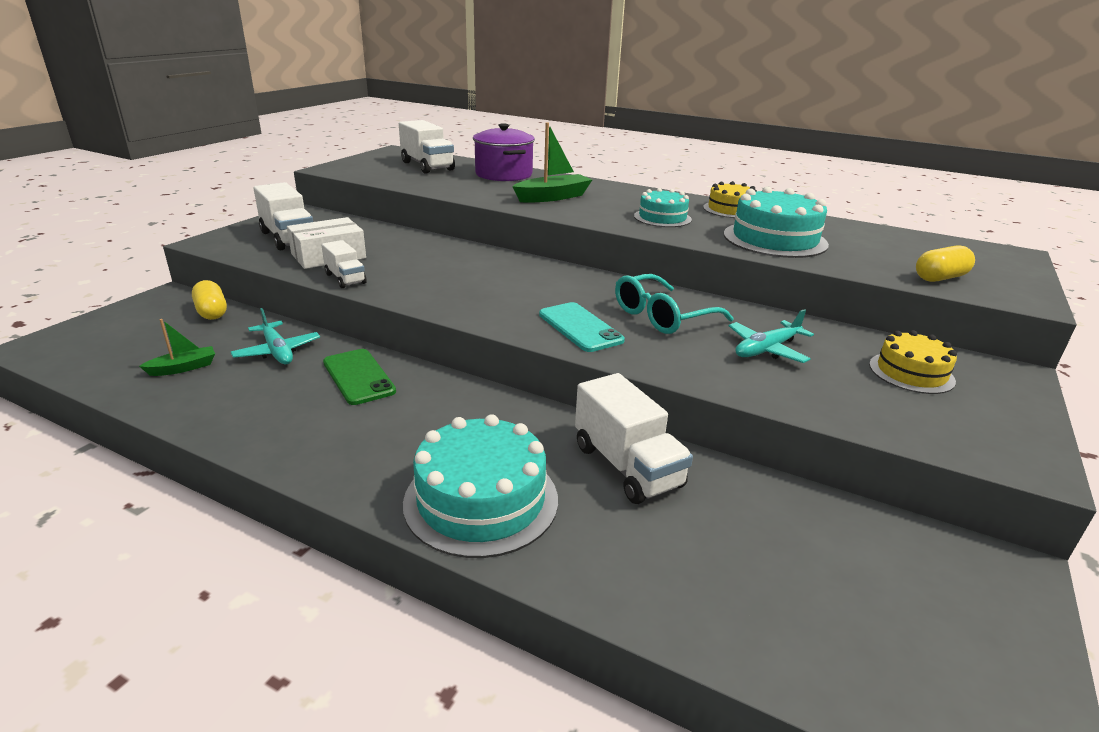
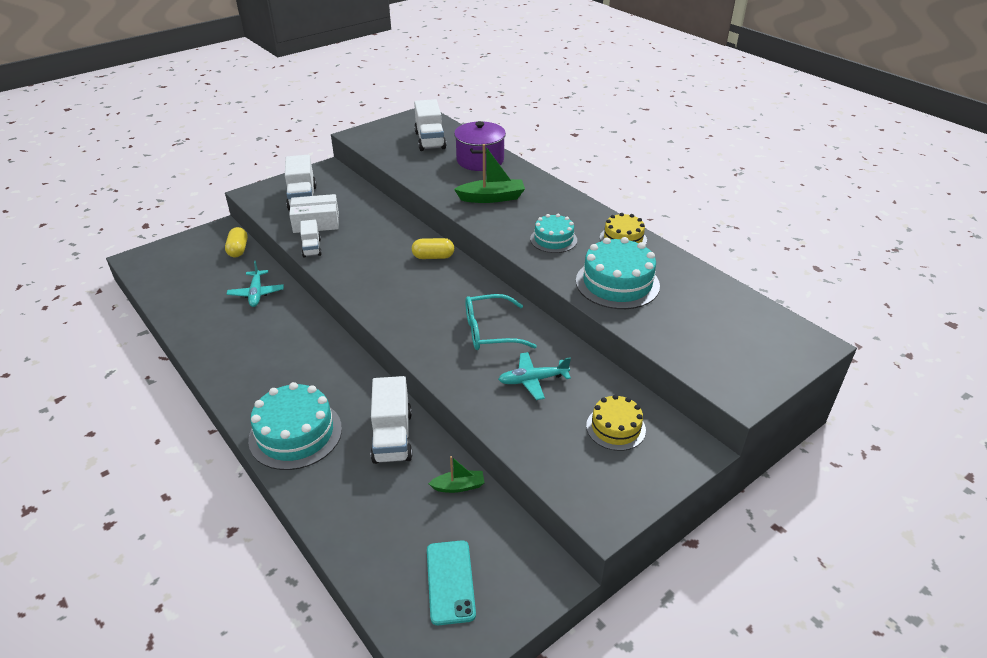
camera: 25 degrees right, 10 degrees up
(183, 368) = (200, 295): green boat -> green boat (458, 486)
(358, 377) = (289, 326): green phone -> none
(580, 327) = (424, 328): turquoise phone -> turquoise phone (450, 582)
(940, 278) = (701, 356): yellow capsule -> yellow capsule (433, 257)

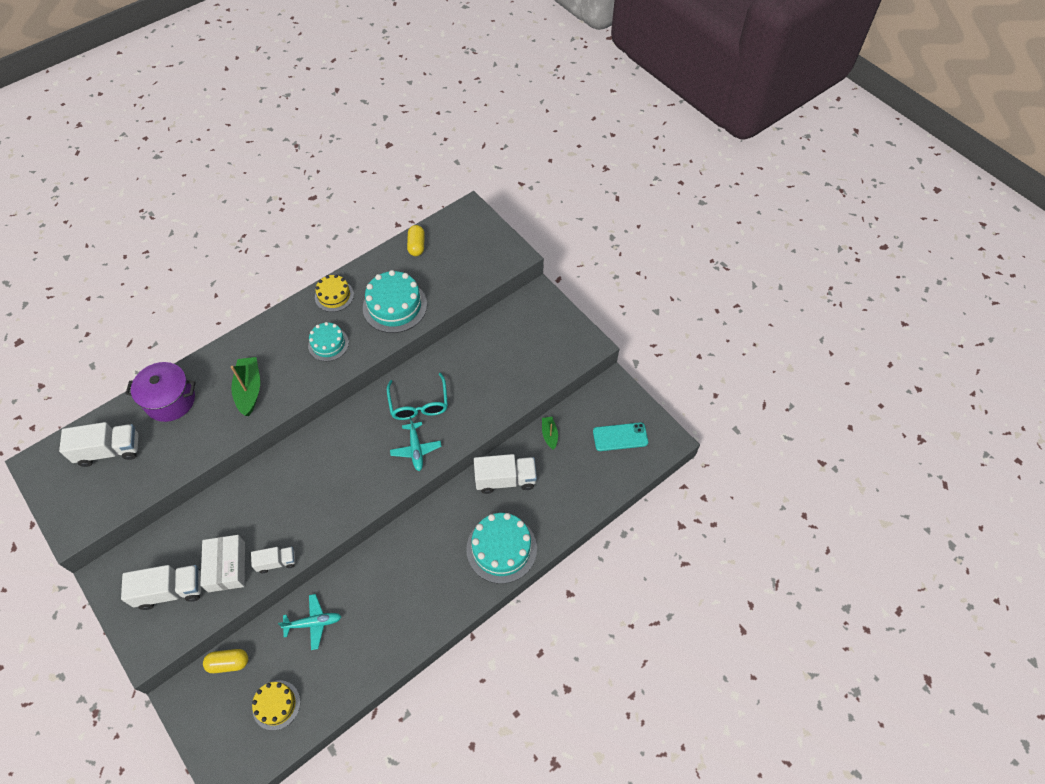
camera: 90 degrees left, 20 degrees up
(433, 257) = (308, 450): yellow capsule -> yellow capsule (416, 246)
(533, 380) = (475, 377): turquoise plane -> turquoise plane (416, 449)
(615, 428) = (521, 332): yellow cake -> yellow cake (276, 705)

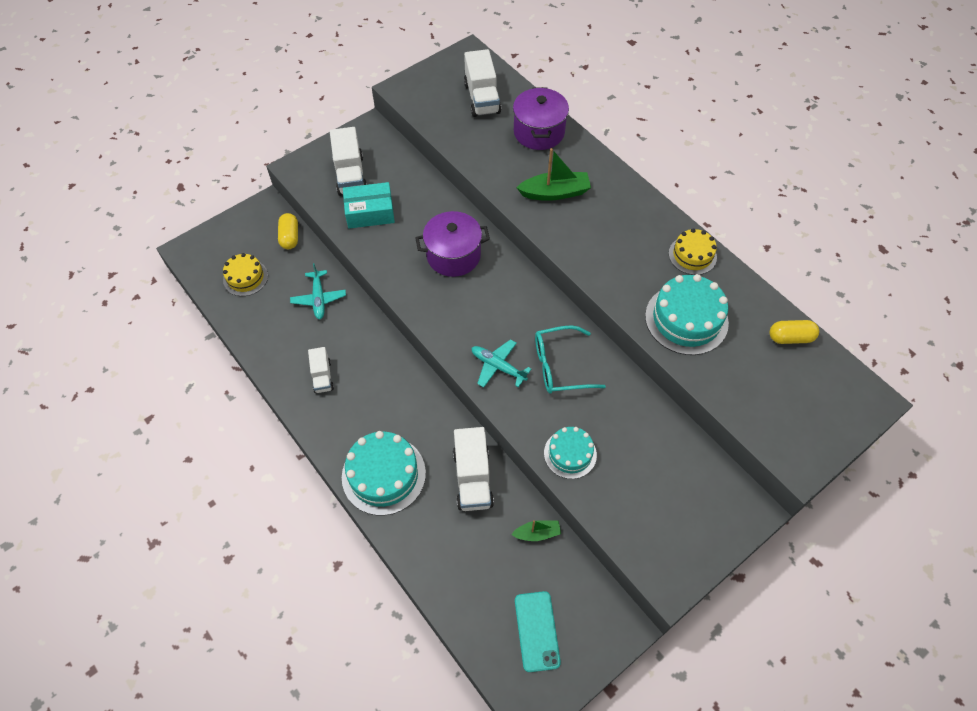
camera: 90 degrees right, 0 degrees up
(226, 567) = (370, 212): white box -> turquoise box
(276, 562) = (371, 251): white truck -> white truck (322, 376)
(294, 486) = (453, 255): none -> purple pot
(328, 344) = (621, 256): turquoise cake -> turquoise cake (570, 454)
(416, 449) = (498, 366): turquoise plane -> turquoise plane turned 45 degrees clockwise

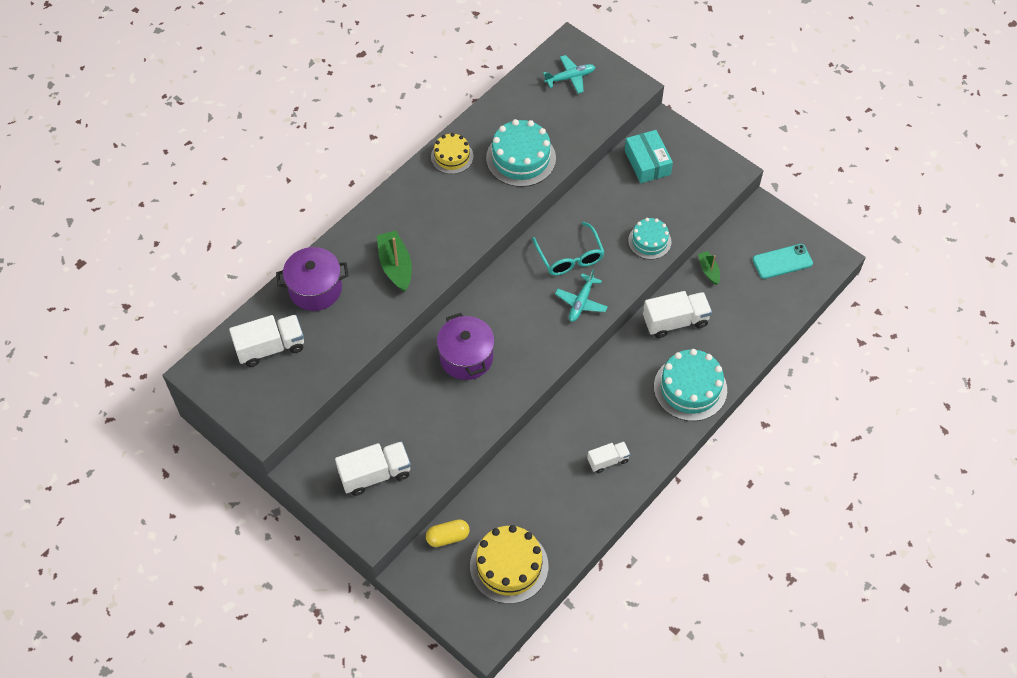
camera: 100 degrees left, 0 degrees up
(245, 278) = (509, 566): yellow cake -> yellow cake, size x1.64
(319, 298) = (521, 487): turquoise plane -> turquoise plane (570, 78)
(370, 212) = (424, 443): turquoise box -> turquoise box (647, 162)
(790, 338) = (524, 91): yellow capsule -> none

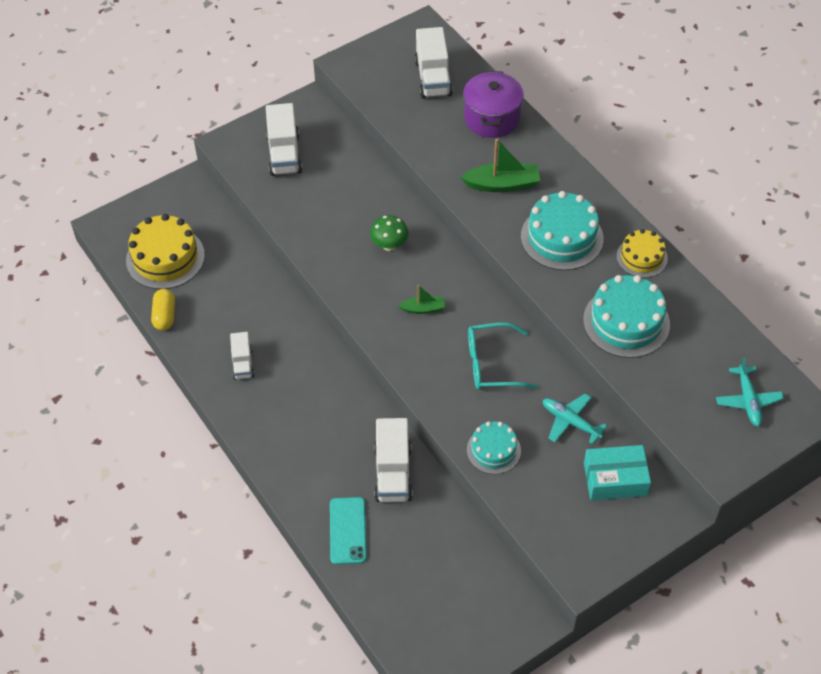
camera: 105 degrees right, 5 degrees down
(448, 537) = (214, 217): yellow capsule -> yellow capsule (164, 316)
(466, 357) = (389, 245): purple pot -> green mushroom
(581, 302) = (427, 361): turquoise plane -> turquoise plane (570, 421)
(690, 388) = (301, 464): turquoise cake -> turquoise cake (562, 237)
(708, 270) = (454, 529): green boat -> green boat (423, 309)
(782, 261) = (445, 619): turquoise phone -> turquoise phone (348, 531)

